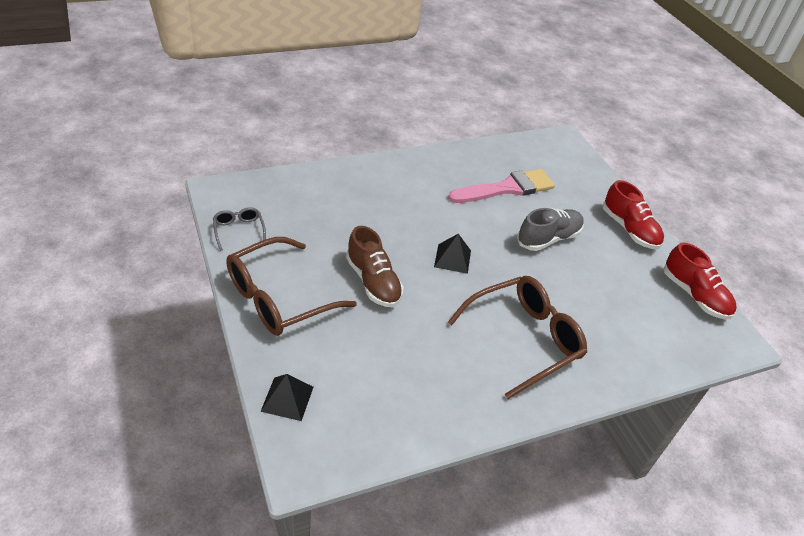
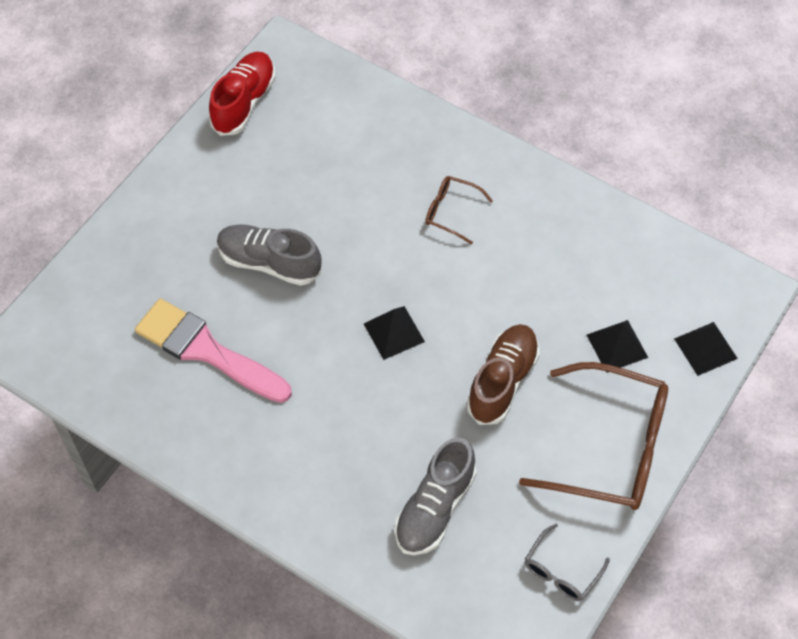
camera: 120 degrees left, 15 degrees up
(329, 210) = (434, 508): none -> grey shoe
(340, 351) = (617, 346): none -> black pyramid
(523, 339) = (451, 212): brown glasses -> brown glasses, size x0.47
(629, 229) = (176, 195): red shoe -> none

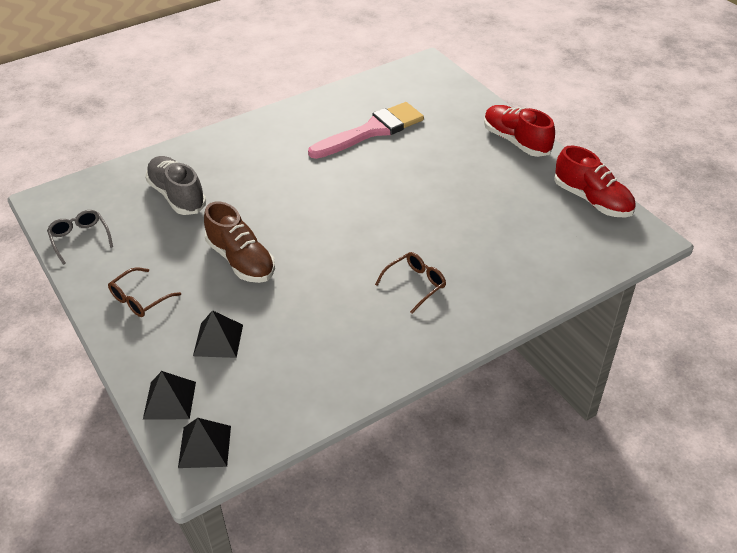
camera: 115 degrees right, 15 degrees down
(163, 195) = (516, 141): none -> red shoe
(269, 262) = (426, 174): grey shoe -> none
(393, 332) = (324, 217): black pyramid -> black pyramid (205, 446)
(609, 447) = (140, 299): brown glasses -> brown glasses, size x0.47

